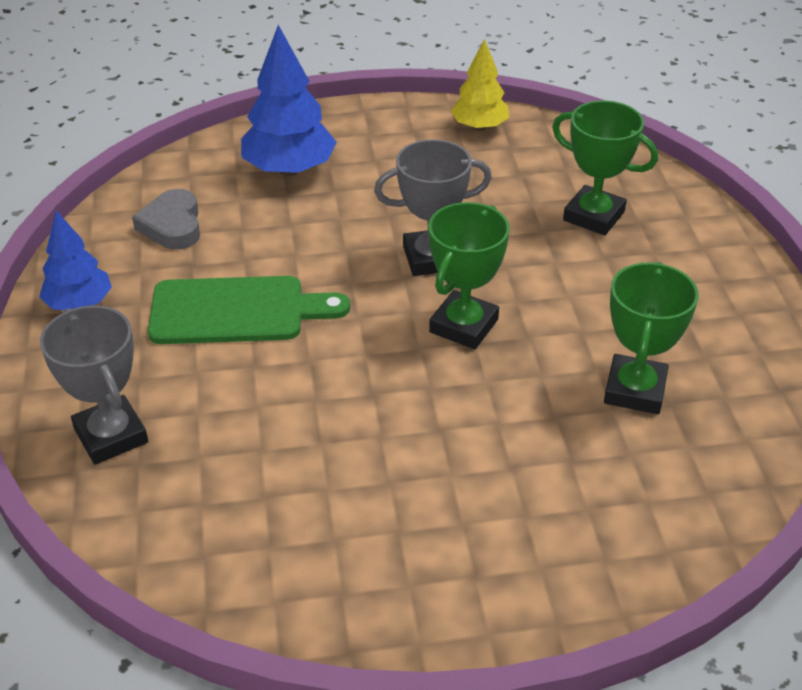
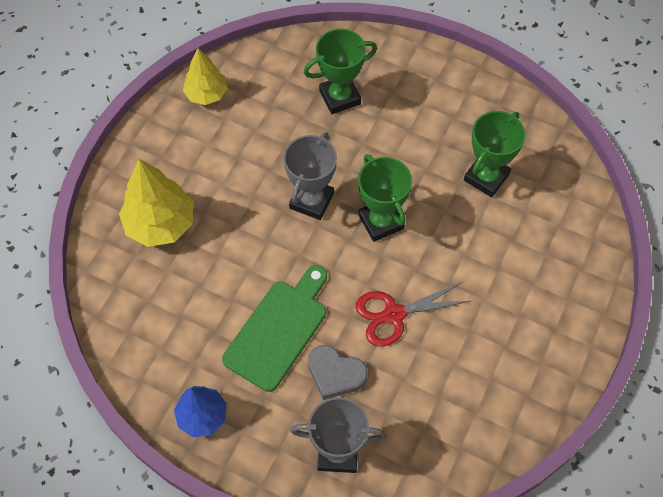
camera: 55 degrees left, 20 degrees up
(172, 225) = (164, 323): grey heart -> grey heart (335, 374)
(289, 169) = (160, 224): blue tree -> yellow tree
(345, 397) = (394, 314): none -> red scissors
(635, 390) = (486, 177): green trophy -> green trophy turned 75 degrees clockwise

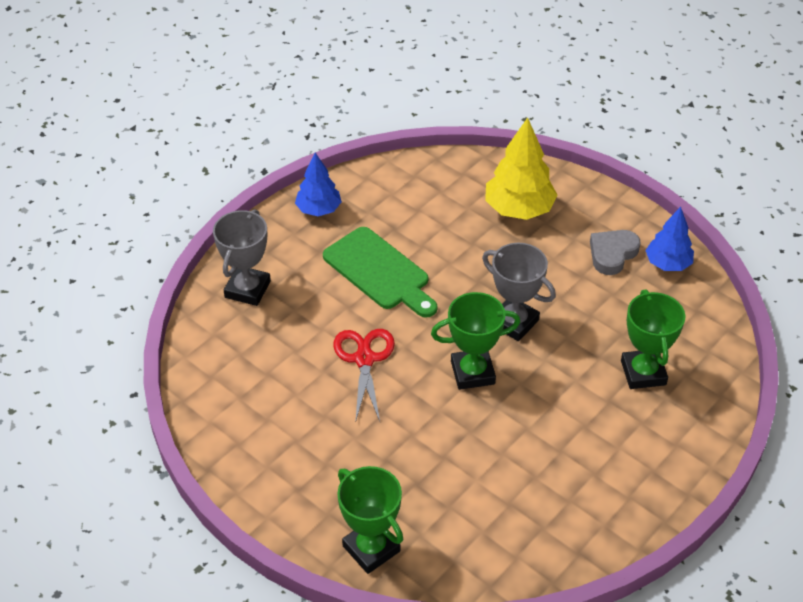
camera: 105 degrees right, 15 degrees down
(206, 94) = (668, 264): yellow tree -> blue tree
(335, 374) = (321, 303): grey heart -> grey heart (612, 254)
(486, 177) = (503, 481): green trophy -> green trophy (371, 548)

